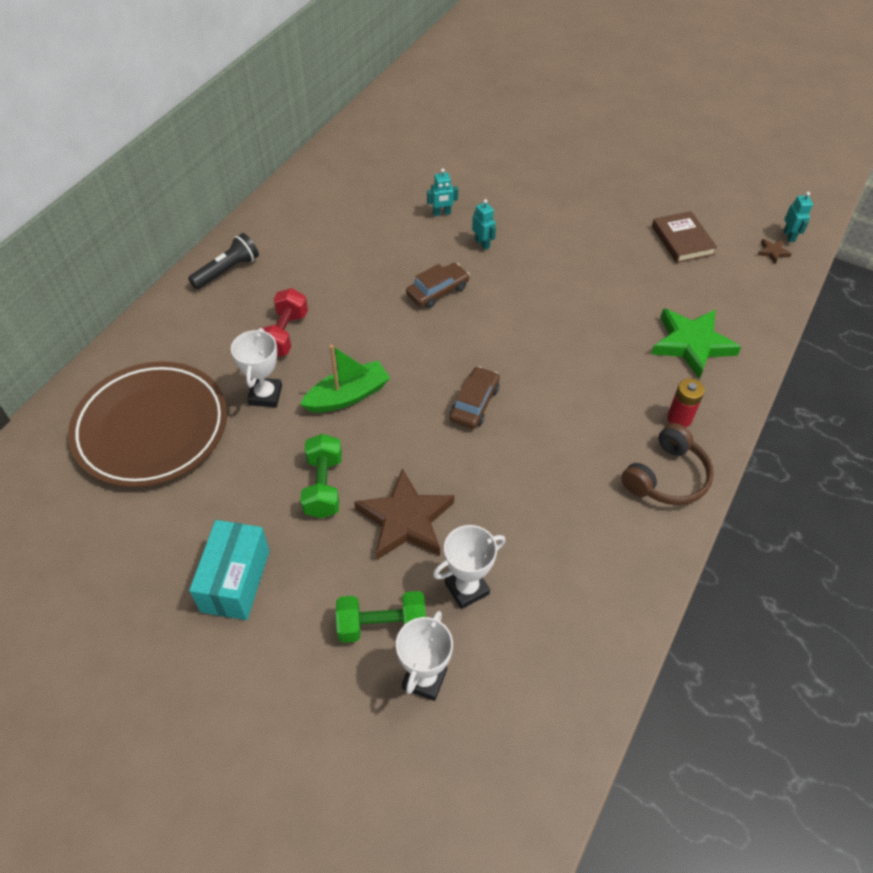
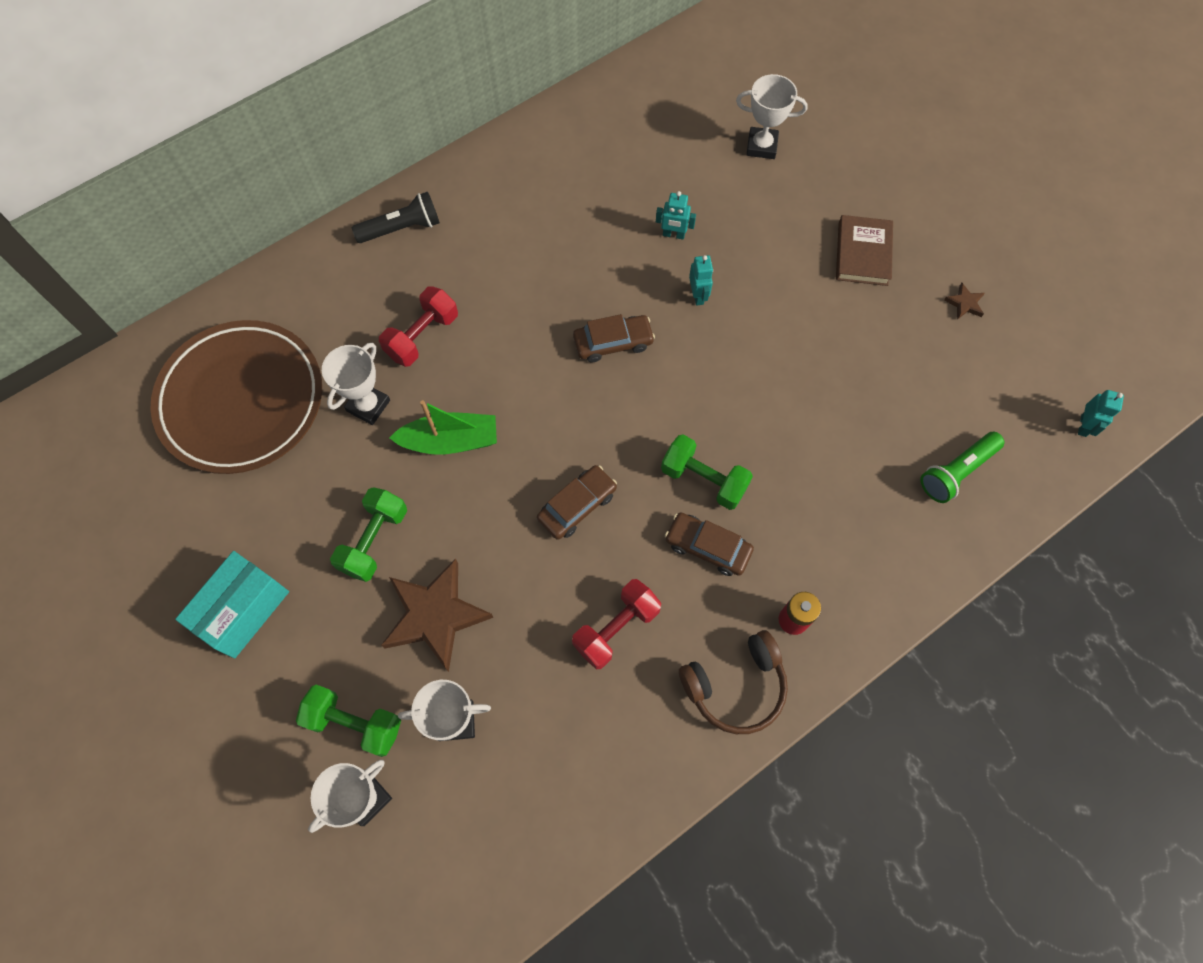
camera: 25 degrees right, 15 degrees up
(472, 145) = (761, 146): none -> white trophy
(554, 473) = (616, 628): none -> red dumbbell
(558, 353) = (704, 479): none -> green dumbbell
(588, 395) = (707, 547): none -> brown car
(682, 240) = (941, 381): brown book -> brown book (862, 253)
(691, 344) = (865, 530): green star -> none
(728, 289) = (956, 472): none -> green flashlight
(772, 252) = (1046, 441): brown star -> brown star (964, 303)

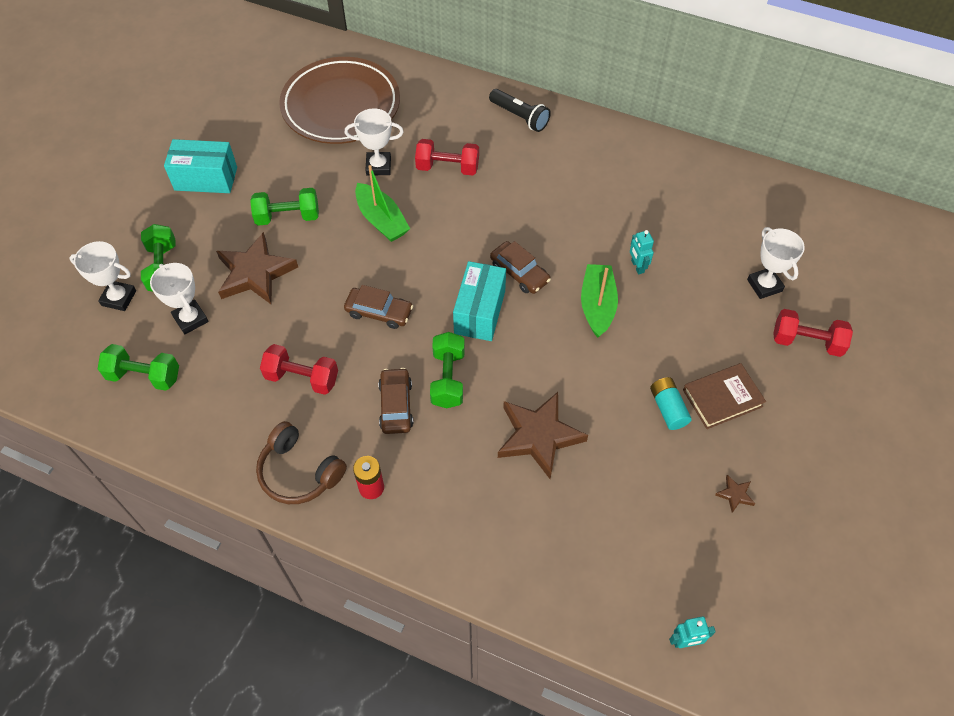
camera: 60 degrees right, 10 degrees down
(506, 811) = (144, 376): none -> green dumbbell
(639, 406) = (479, 312): none -> turquoise box
(698, 295) = (597, 305): turquoise robot -> green boat
(818, 431) = (539, 436): none -> brown star
(842, 153) = (806, 342): none -> red dumbbell
(849, 303) = (668, 408): none -> turquoise battery
(956, 472) = (570, 553): green flashlight -> none

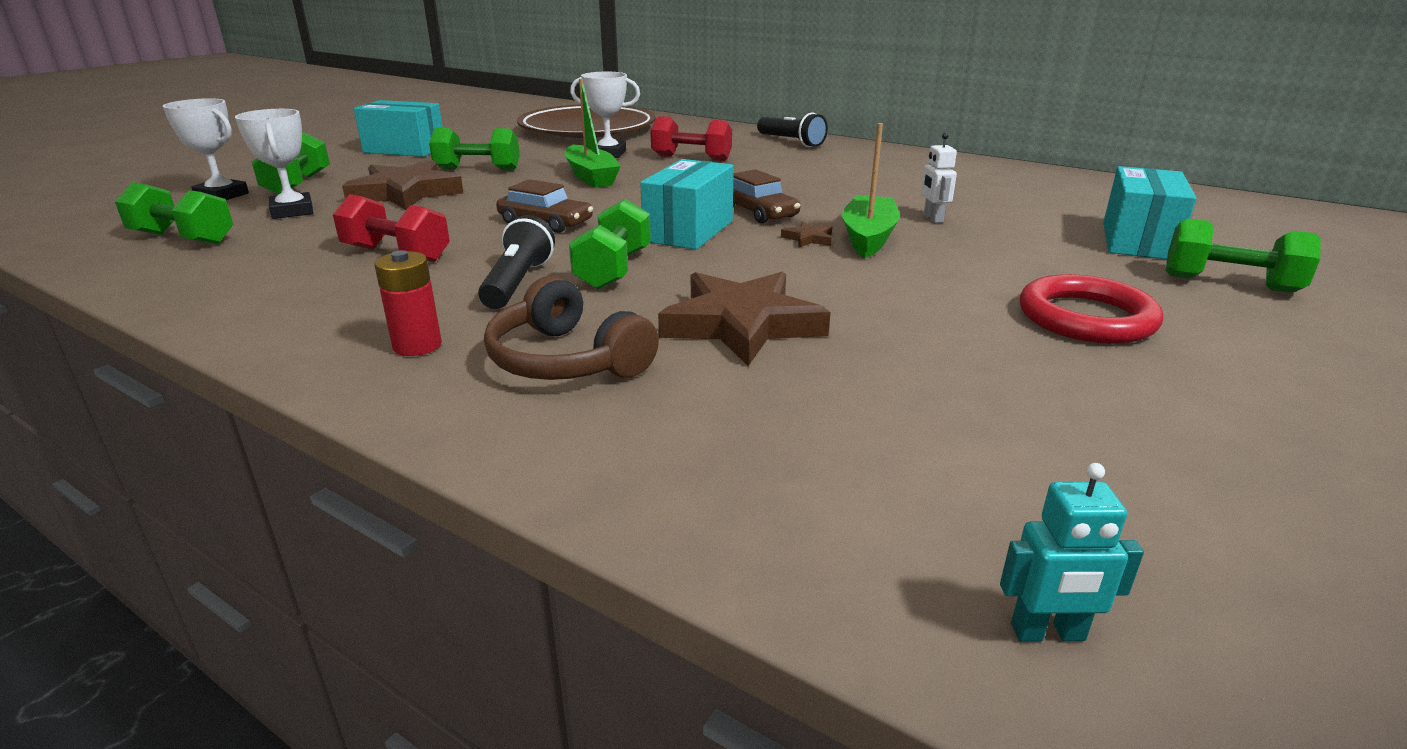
camera: 10 degrees right, 30 degrees down
(299, 472) = (312, 322): brown headphones -> brown headphones (566, 360)
(396, 405) = (518, 283): brown car -> black flashlight
(637, 266) = (932, 218): turquoise robot -> white robot
(668, 408) = (984, 319): turquoise battery -> none
(722, 398) = (1086, 318): brown book -> red ring
(735, 494) = (1137, 416): brown star -> brown star (808, 238)
(764, 285) = (1137, 241): white trophy -> turquoise box
(806, 342) = (1229, 284): red dumbbell -> green dumbbell

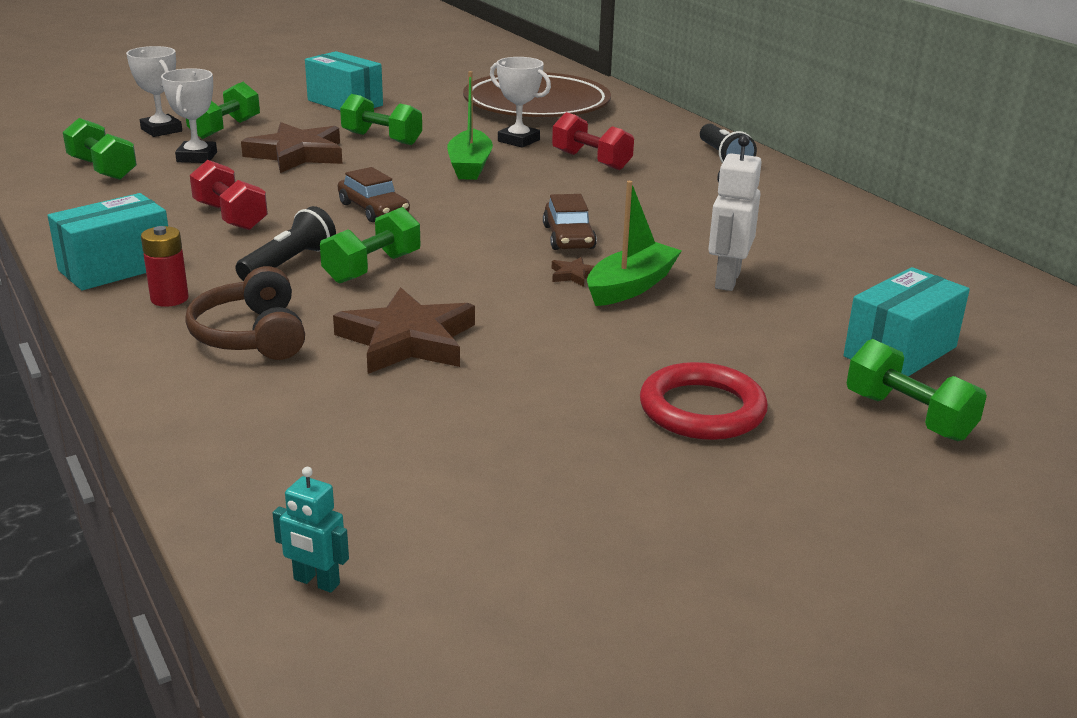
camera: 25 degrees right, 0 degrees up
(689, 231) = (480, 244): turquoise box -> turquoise box (116, 268)
(932, 218) = (727, 280): white robot -> white robot, size x1.68

